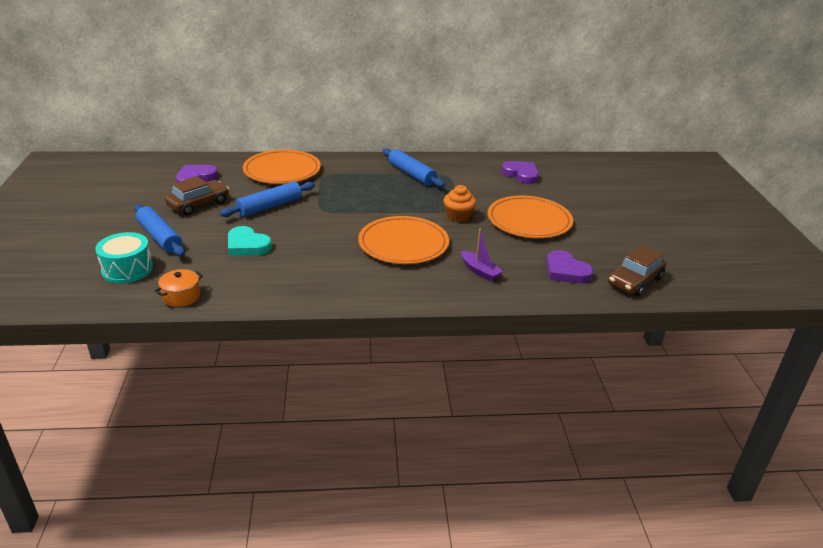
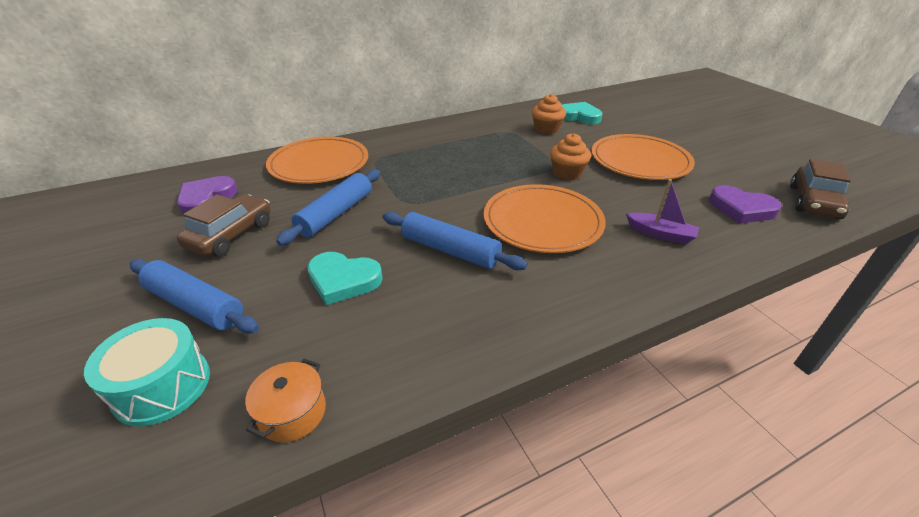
camera: 20 degrees left, 5 degrees up
(411, 174) = (472, 138): blue rolling pin -> blue rolling pin (450, 250)
(480, 180) = (546, 129): none -> orange cupcake
(521, 174) = (579, 116): purple heart -> turquoise heart

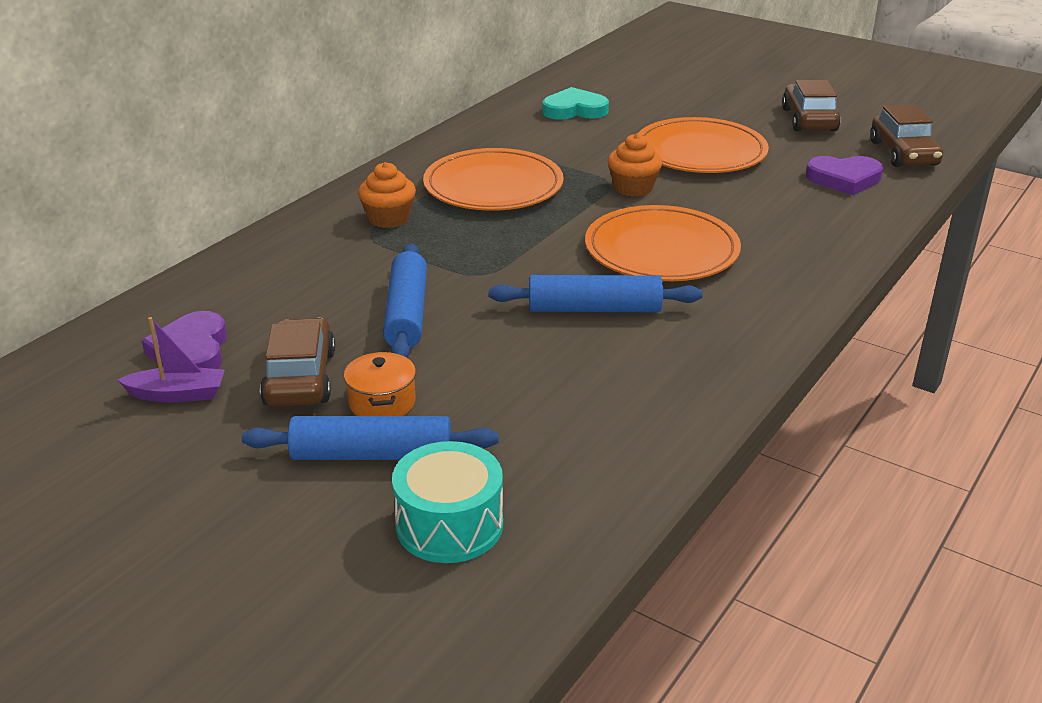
camera: 30 degrees left, 5 degrees down
(292, 413) = (611, 490): orange pot -> orange pot (382, 402)
(319, 164) = (293, 262): orange plate -> orange plate (493, 186)
(343, 280) = (512, 375): turquoise heart -> none
(546, 129) = (551, 138): orange cupcake -> orange cupcake (389, 218)
(660, 234) = (790, 227): purple boat -> purple boat (177, 394)
(747, 158) = (809, 120): none -> brown car

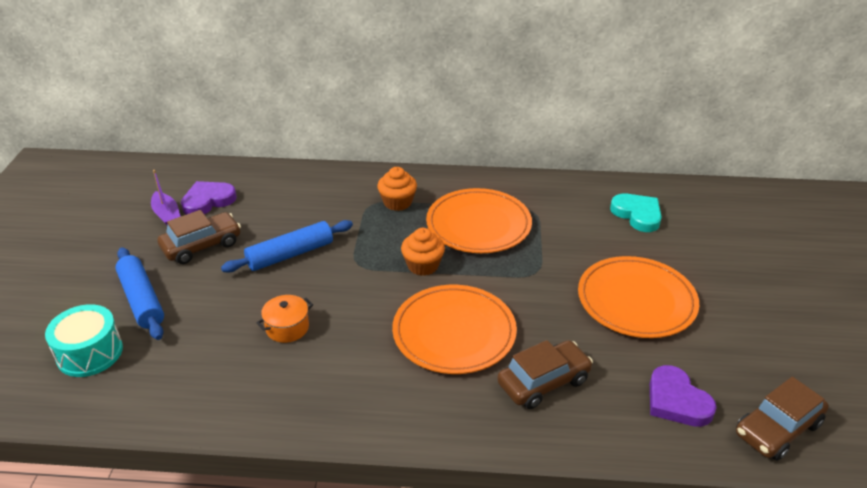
camera: 60 degrees right, 5 degrees up
(382, 402) = (193, 283): orange pot -> orange pot (287, 328)
(594, 309) = (348, 328): blue rolling pin -> none
(633, 188) = (538, 286): orange cupcake -> orange cupcake (423, 265)
(809, 120) = (776, 344): brown car -> brown car (543, 382)

